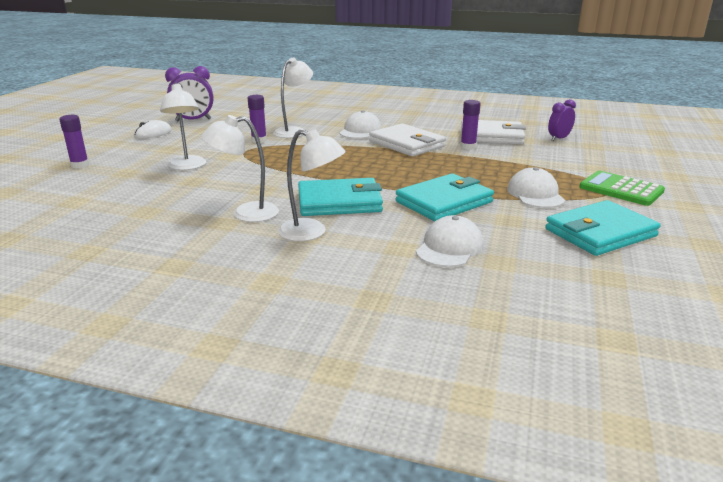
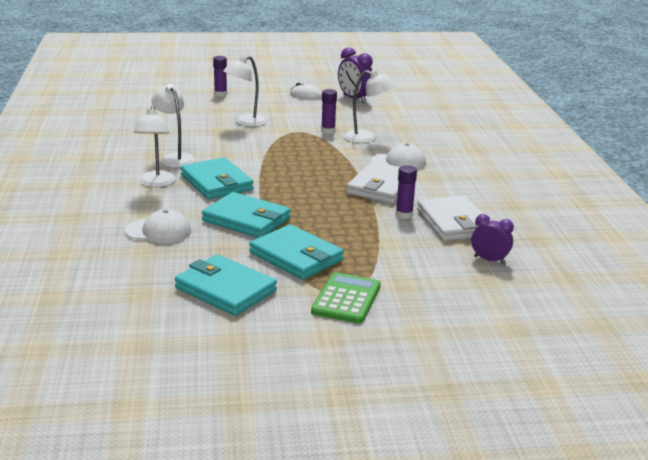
camera: 65 degrees right, 0 degrees up
(535, 194) = (296, 256): white cap -> turquoise wallet

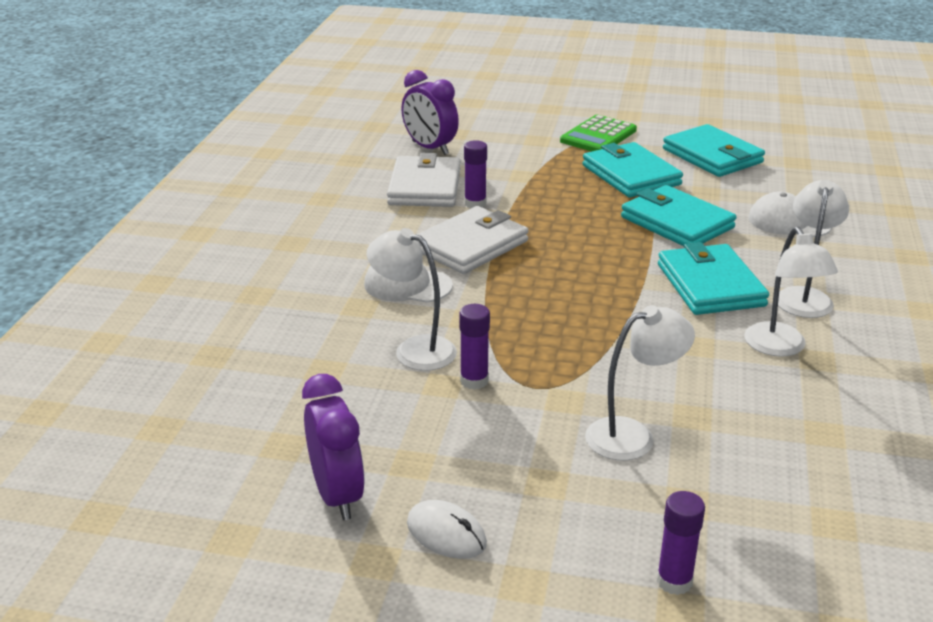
camera: 160 degrees left, 5 degrees up
(489, 260) = (430, 148): purple clock -> purple clock, size x1.51

